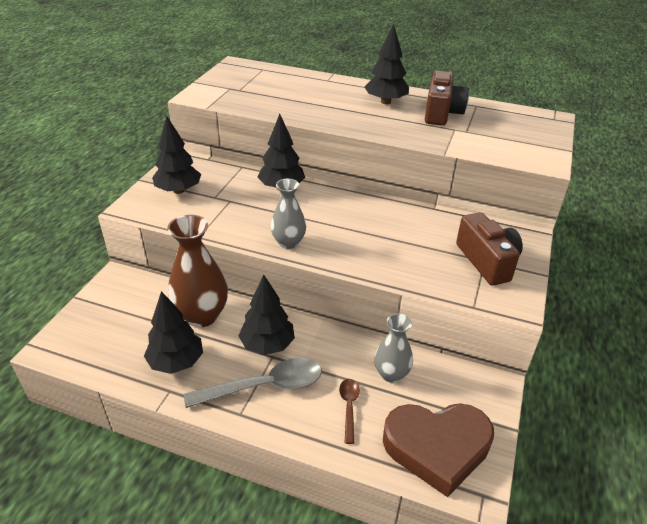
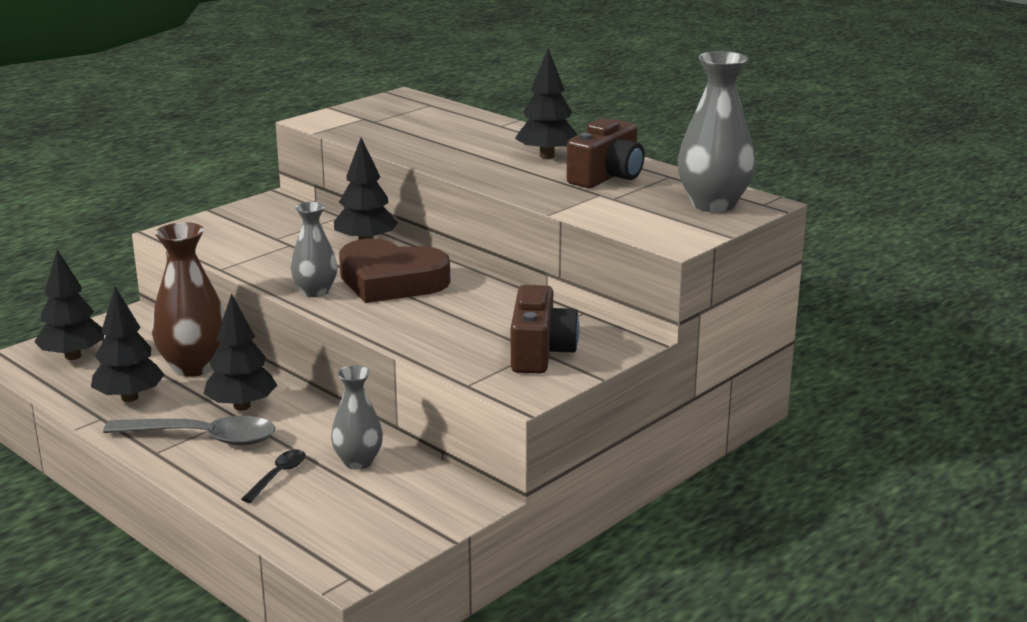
camera: 25 degrees right, 15 degrees down
(178, 190) = (241, 226): black tree -> black tree (73, 356)
(349, 407) = (278, 476): brown spoon -> black spoon
(437, 447) = (341, 530): brown heart -> brown heart (391, 281)
(528, 125) = (713, 204): none -> grey vase

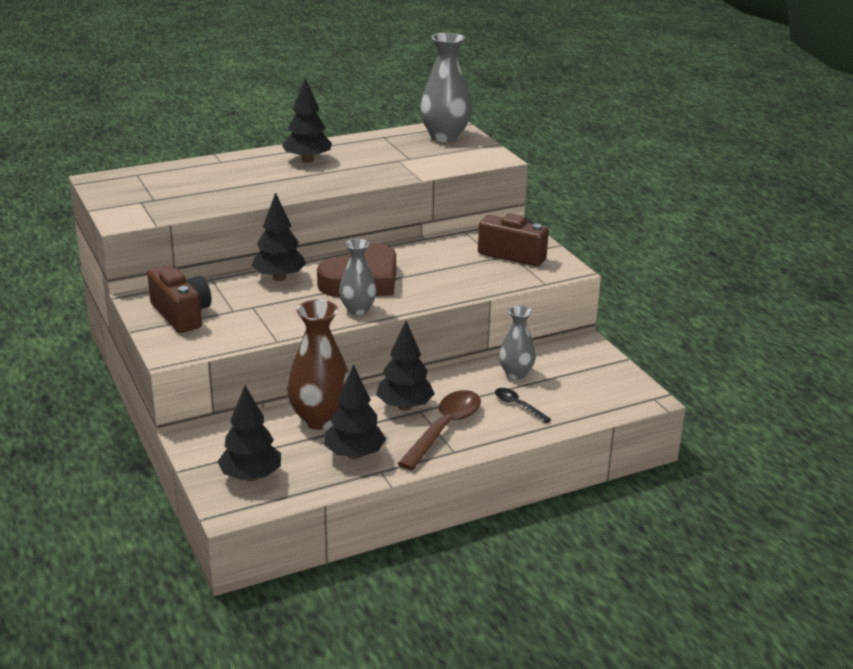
camera: 70 degrees left, 5 degrees up
(202, 438) = (444, 429): grey spoon -> brown spoon
(607, 176) = (367, 152): brown camera -> brown camera (181, 314)

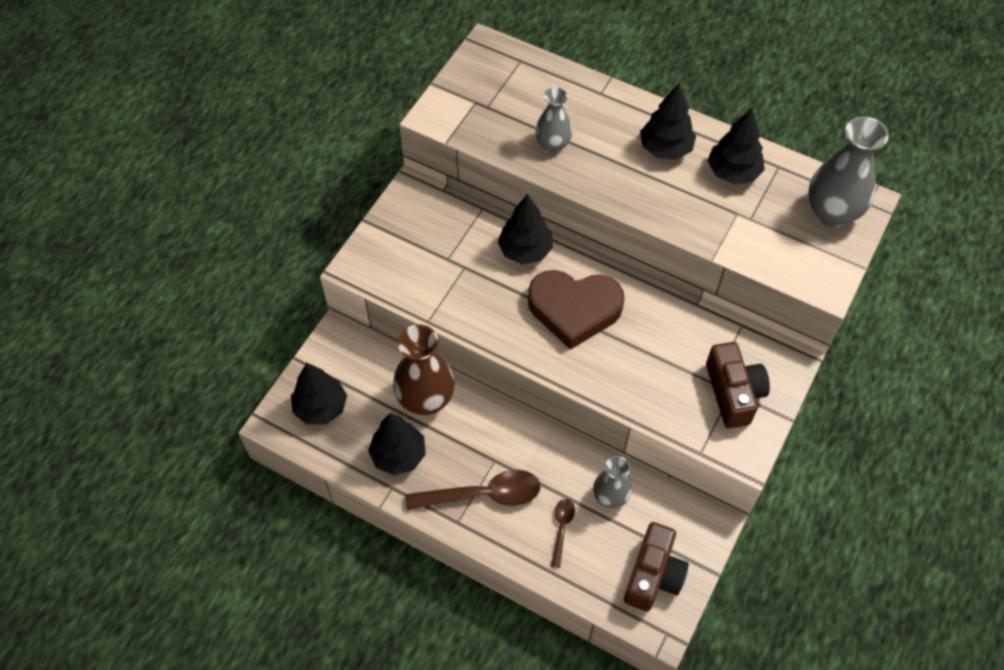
camera: 55 degrees right, 30 degrees up
(181, 314) = (413, 231): brown camera -> brown camera (653, 575)
(358, 310) = (523, 341): grey vase -> grey vase (552, 145)
(405, 406) = (490, 445): black tree -> black tree (733, 172)
(518, 405) = (561, 529): black spoon -> brown spoon

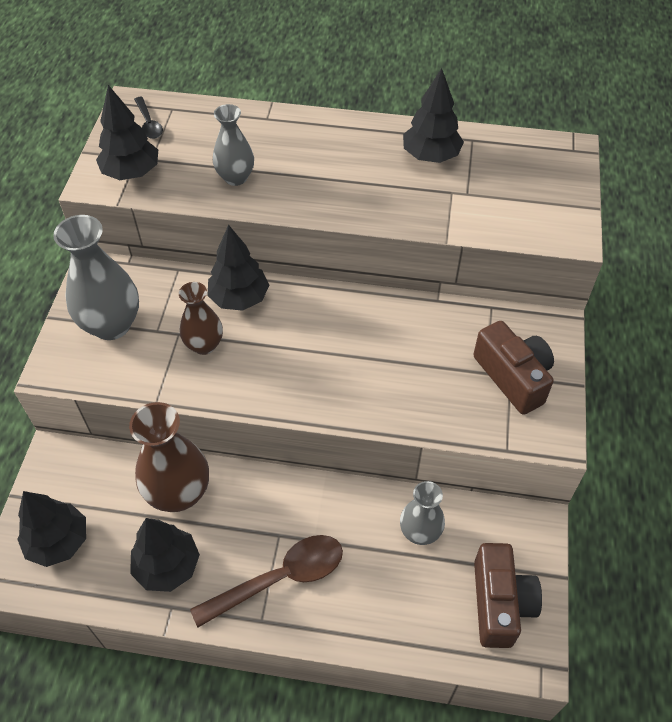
camera: 20 degrees left, 5 degrees down
(482, 283) = (204, 345): none -> brown vase
(496, 70) = (149, 123): none -> black spoon
(561, 529) = (381, 586): brown spoon -> none
(574, 310) = (314, 343): brown heart -> none
(665, 148) = (354, 152): black tree -> black tree (131, 173)
(832, 213) = (543, 167): grey vase -> grey vase (112, 325)

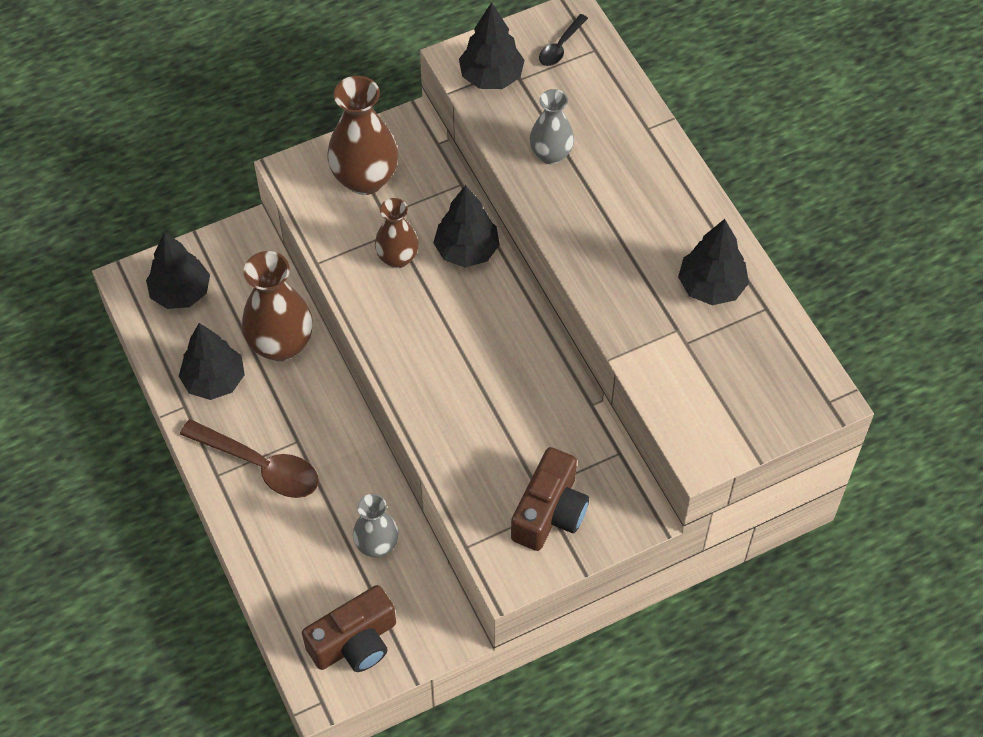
camera: 55 degrees right, 5 degrees up
(112, 325) = (365, 179): grey vase -> brown vase

